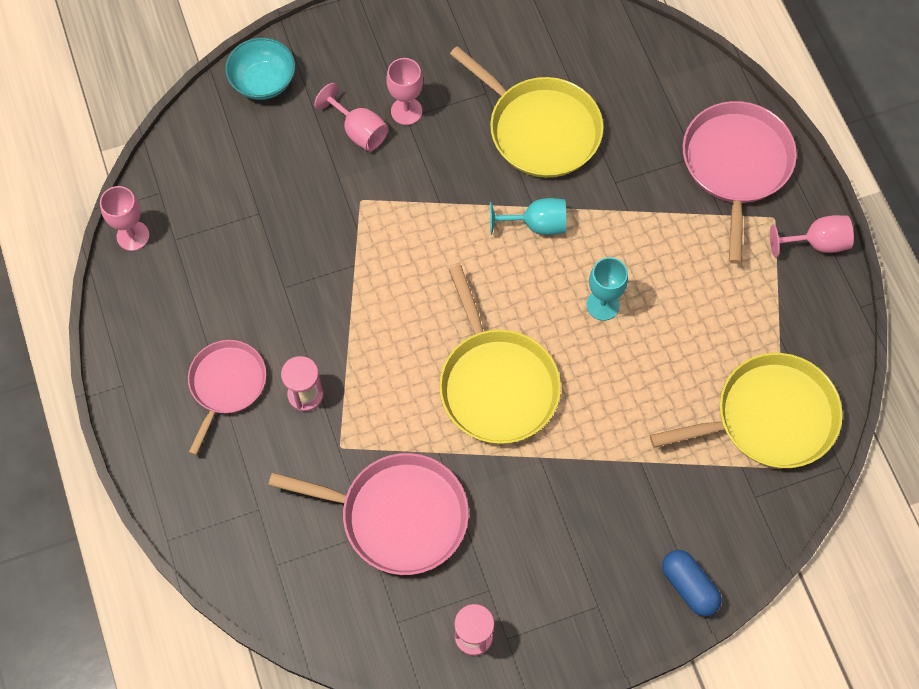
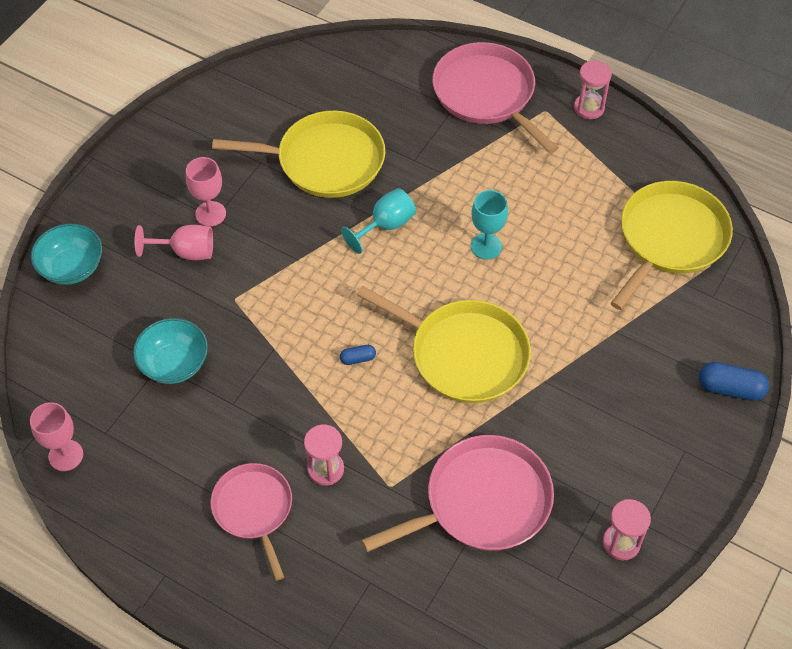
camera: 40 degrees left, 10 degrees down
(270, 221) = (174, 364): none -> turquoise bowl
(410, 323) = (358, 359): none -> blue capsule
(817, 243) = (589, 108): pink goblet -> pink hourglass

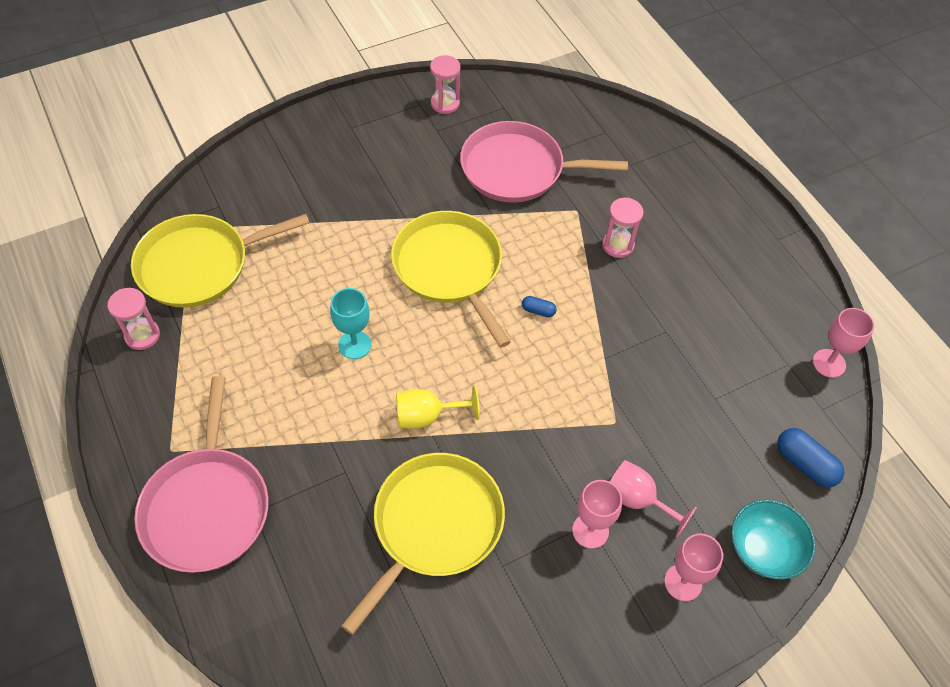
camera: 150 degrees left, 0 degrees up
(125, 216) = (683, 582): none -> pink goblet
(174, 364) = (701, 391): turquoise bowl -> none
(254, 509) = (689, 246): pink pan -> none
(325, 160) = (434, 526): yellow pan -> yellow pan turned 90 degrees clockwise
(386, 225) = (427, 416): turquoise goblet -> yellow goblet
(589, 108) = (127, 428): pink hourglass -> pink hourglass (142, 335)
(730, 388) = (279, 144): blue capsule -> blue capsule (805, 464)

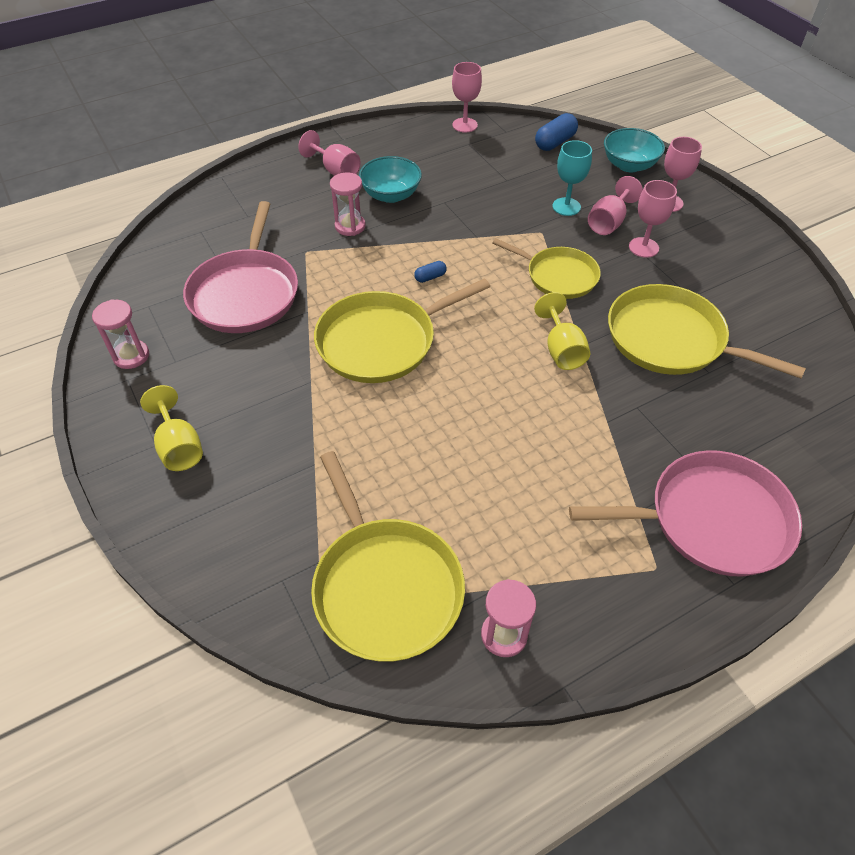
camera: 90 degrees left, 5 degrees down
(347, 141) = (179, 447): none -> yellow goblet
(354, 345) = (488, 412): turquoise goblet -> turquoise goblet (566, 207)
(538, 311) = (430, 277): blue capsule -> blue capsule turned 45 degrees clockwise
(539, 429) = (558, 276): none -> yellow pan
(674, 281) = (391, 195): none -> turquoise bowl
(714, 233) = (336, 171): none -> pink goblet

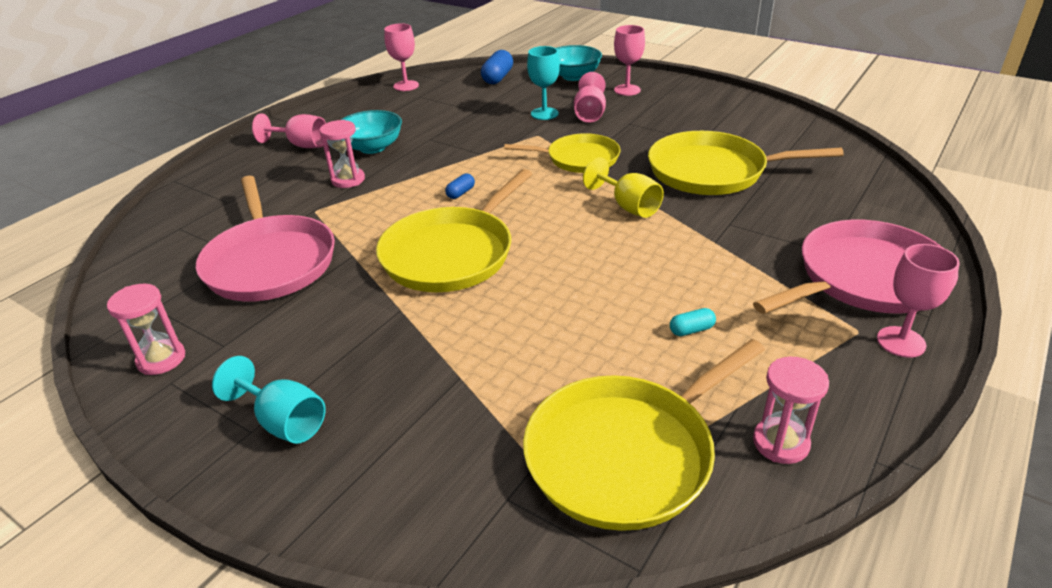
camera: 25 degrees left, 15 degrees down
(179, 447) = (284, 422): yellow goblet -> turquoise goblet
(385, 586) = (626, 454): yellow pan -> yellow pan turned 105 degrees clockwise
(516, 502) = (691, 330): none -> turquoise capsule
(643, 247) = (633, 121): pink goblet -> pink goblet (901, 342)

